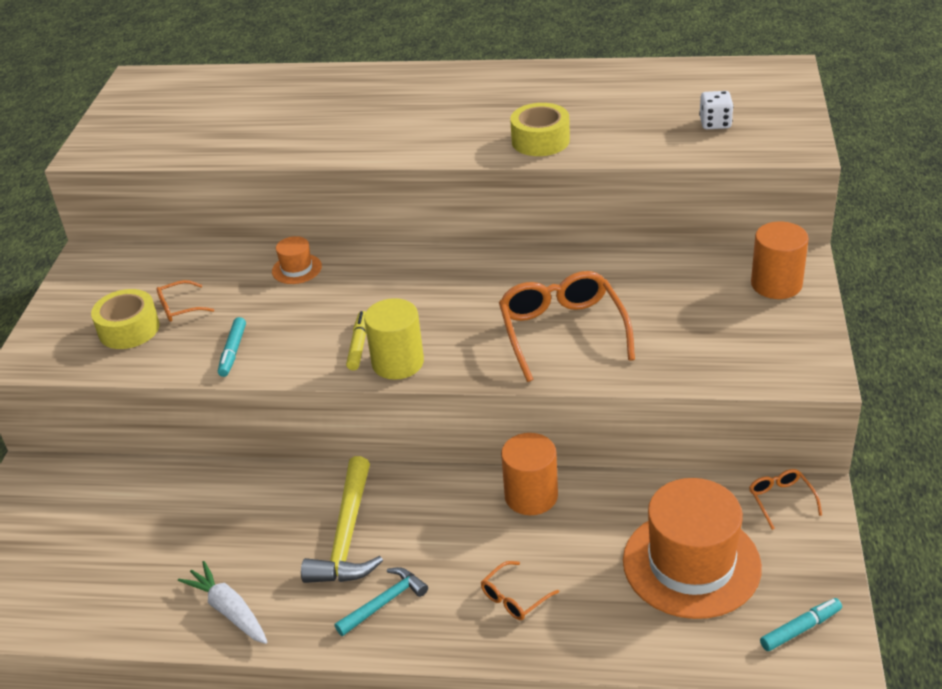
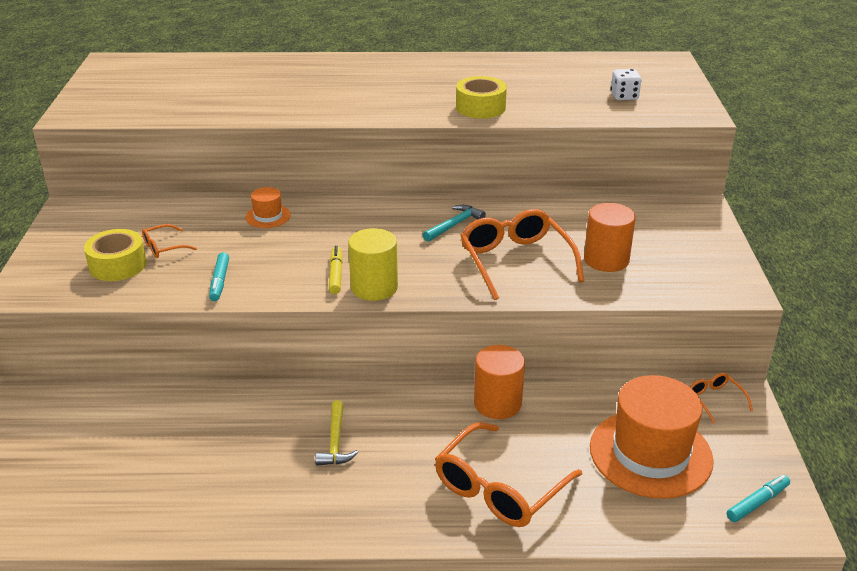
camera: 10 degrees left, 5 degrees down
(229, 611) = (232, 511): white carrot -> none
(347, 535) = (335, 441): yellow hammer -> yellow hammer, size x0.59
(384, 602) = (380, 497): turquoise hammer -> turquoise hammer (454, 225)
(514, 598) = (499, 488): orange glasses -> orange glasses, size x2.10
(776, 284) = (688, 224): orange cylinder -> orange cylinder (606, 260)

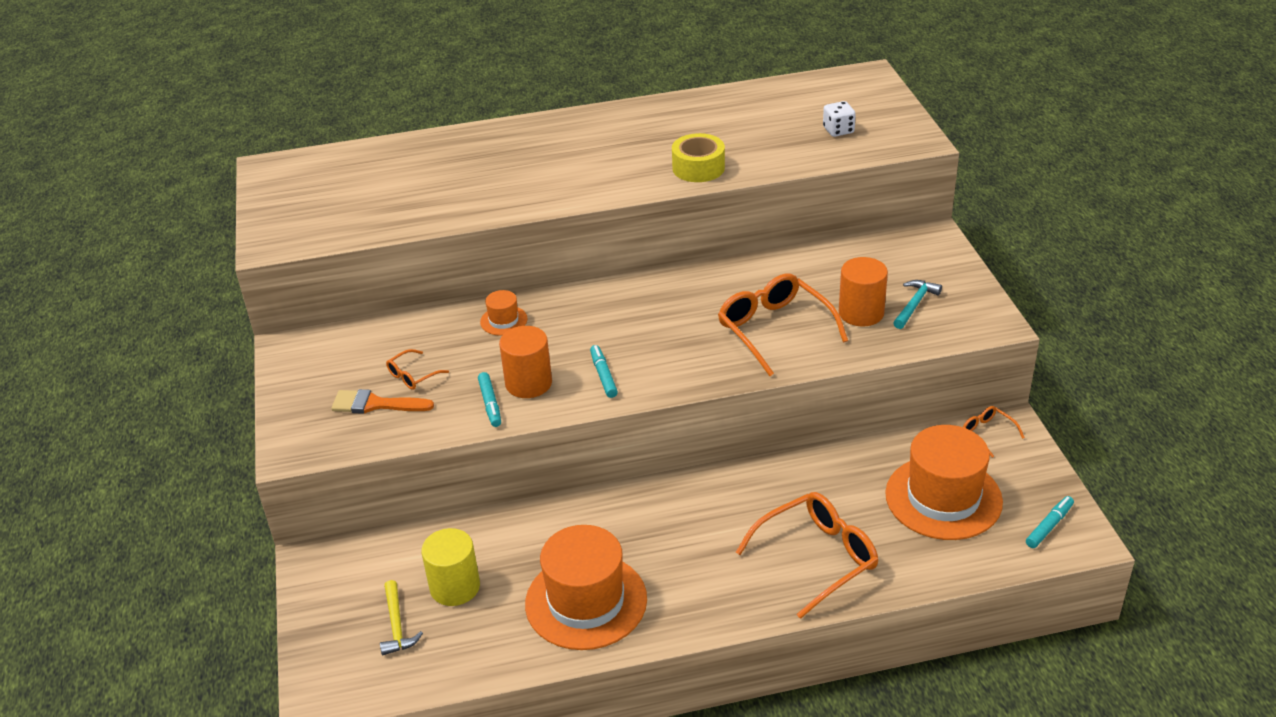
camera: 10 degrees left, 5 degrees up
(118, 265) = (375, 404): yellow tape -> orange brush
(251, 486) = (586, 601): none -> orange hat
(335, 441) = (647, 543): yellow hammer -> yellow hammer (397, 625)
(336, 274) = (603, 375): yellow marker -> turquoise marker
(374, 287) = (647, 383): yellow cylinder -> yellow cylinder (455, 587)
(454, 225) = (699, 298): turquoise hammer -> turquoise hammer (914, 304)
(497, 403) = (787, 475): orange cylinder -> orange cylinder (528, 383)
(499, 488) = (817, 558): orange glasses -> orange glasses turned 150 degrees counterclockwise

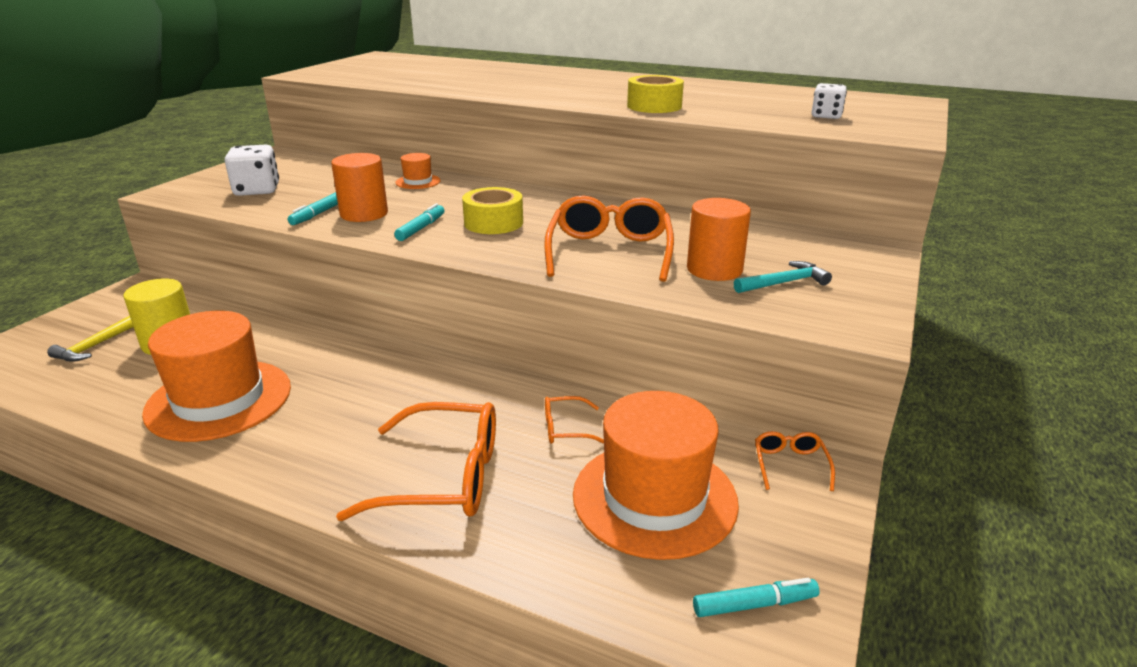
camera: 35 degrees right, 10 degrees down
(375, 404) = (257, 190): orange brush -> white dice
(413, 376) = (307, 186): orange glasses -> orange glasses (566, 428)
(648, 340) = (493, 223): none -> yellow tape

